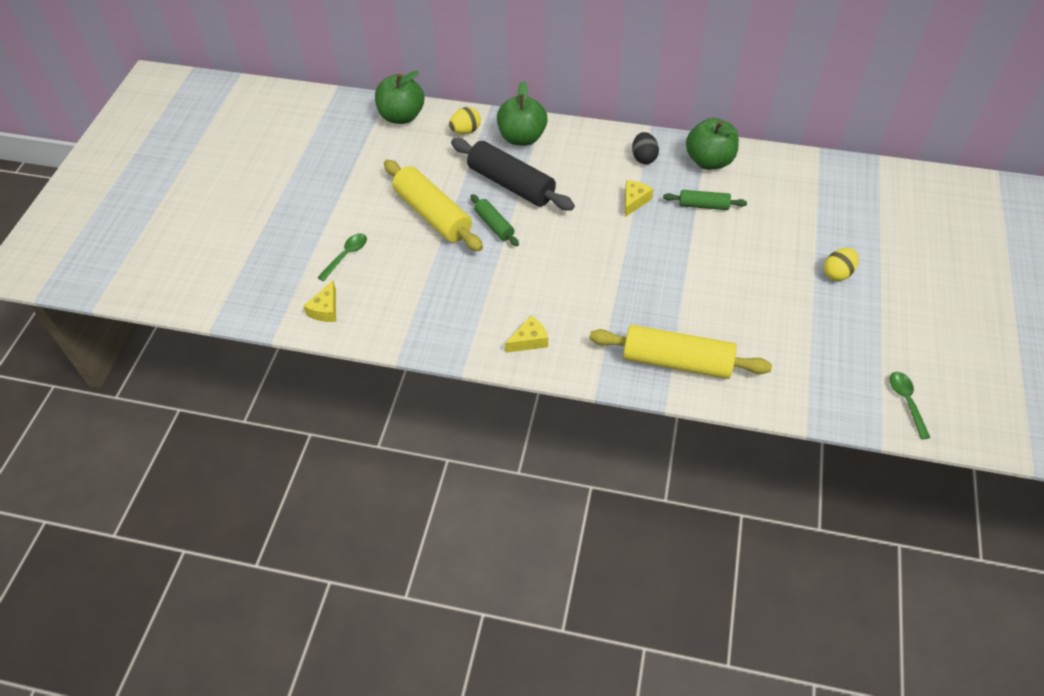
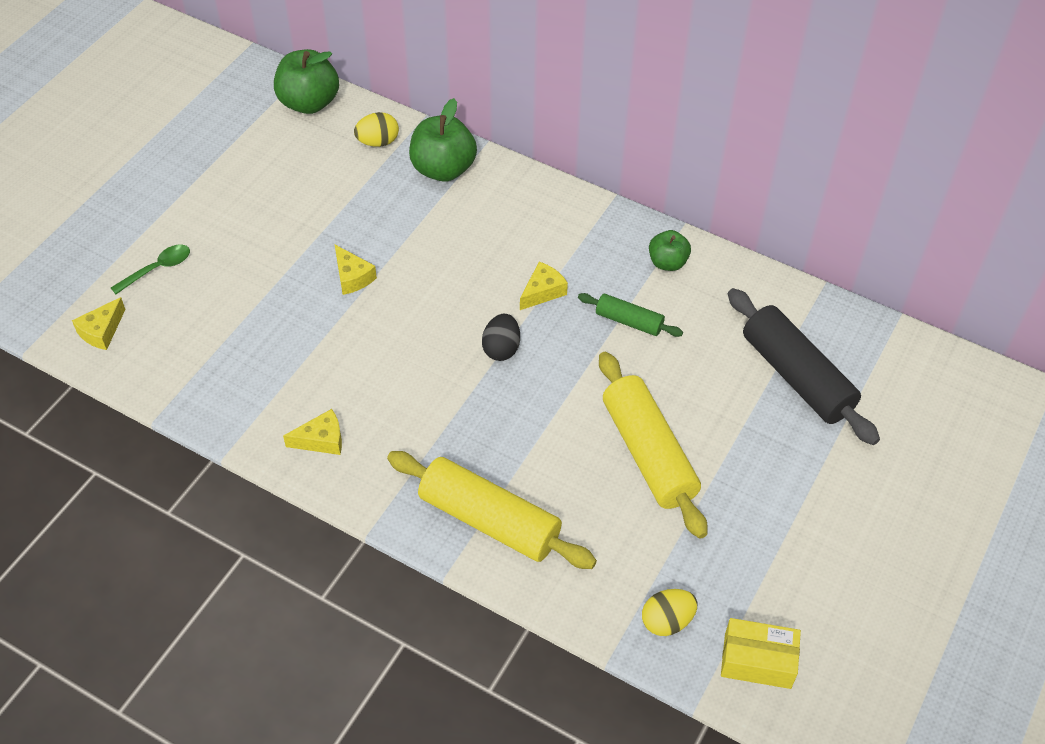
camera: 15 degrees right, 0 degrees up
(433, 214) = (285, 243): yellow rolling pin -> yellow rolling pin (648, 453)
(494, 225) = (352, 277): green rolling pin -> yellow cheese
(511, 184) = (399, 228): black rolling pin -> black rolling pin (796, 376)
(644, 158) = (584, 236): black egg -> black egg (501, 348)
(709, 161) = (667, 262): green apple -> green apple, size x0.59
(837, 273) = (757, 462): yellow egg -> yellow egg (667, 621)
(906, 401) = (757, 661): green spoon -> yellow box

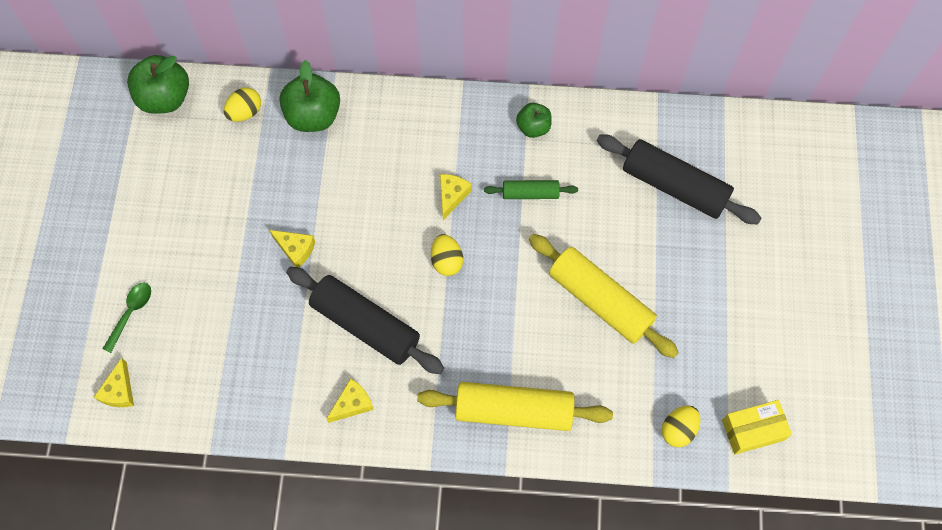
camera: 25 degrees left, 15 degrees up
(380, 373) = (365, 325): none -> black rolling pin
(501, 348) = (446, 261): black egg -> yellow egg

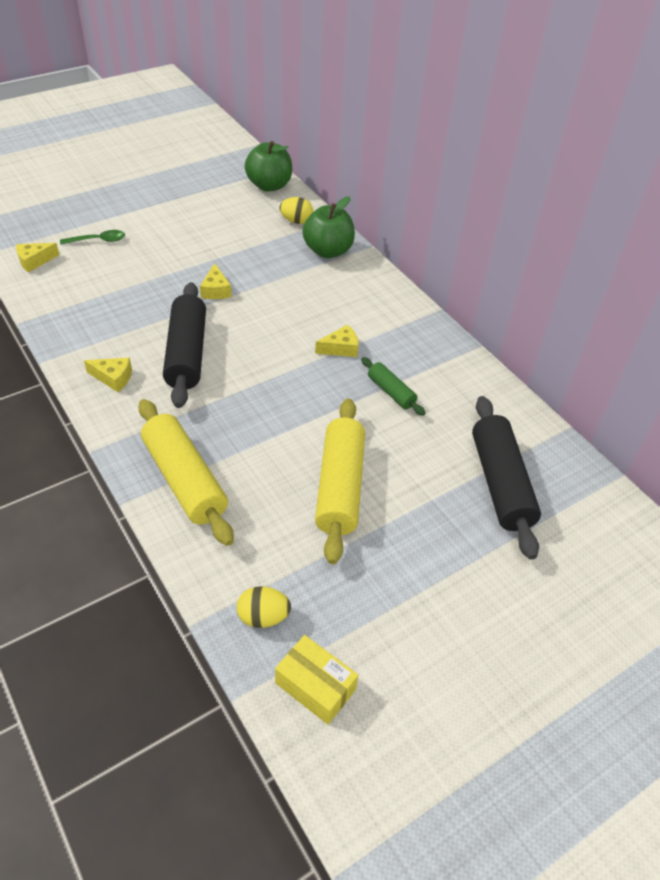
camera: 50 degrees right, 20 degrees down
(446, 261) = (283, 372): yellow egg -> none
(533, 127) = (449, 365): green apple -> none

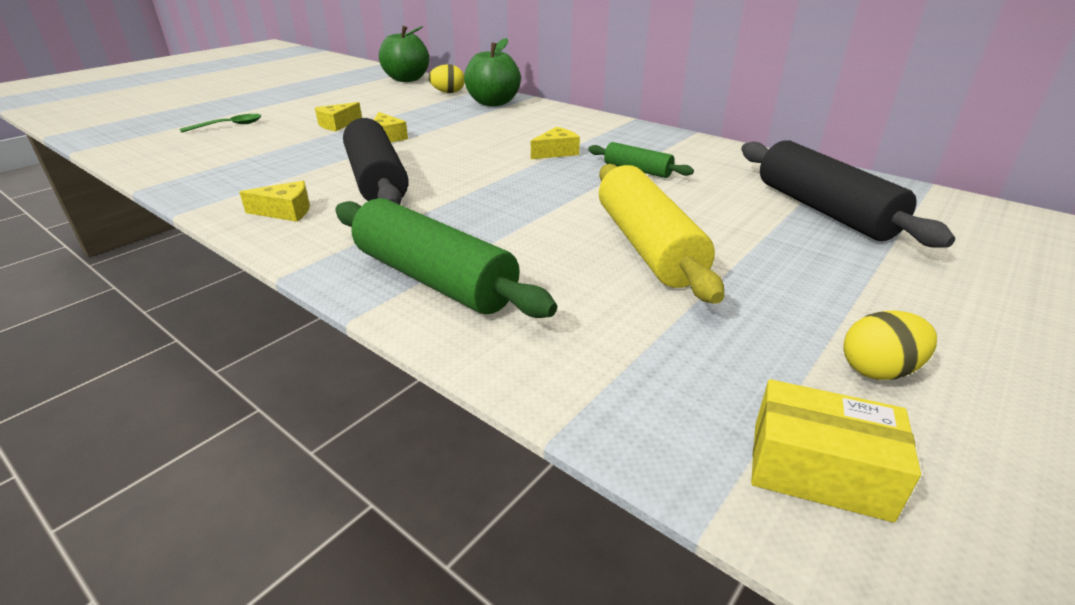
camera: 15 degrees left, 15 degrees down
(34, 261) = (149, 147): yellow cheese -> yellow cheese (337, 124)
(185, 480) = (434, 279): yellow rolling pin -> green rolling pin
(263, 617) = (657, 399): yellow egg -> yellow egg (878, 370)

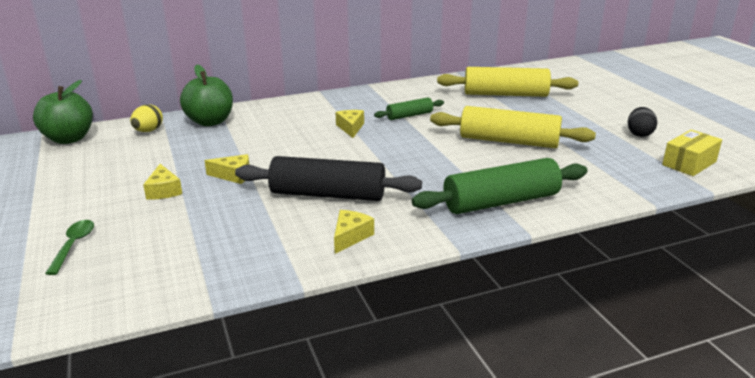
camera: 60 degrees left, 5 degrees down
(824, 210) = (505, 94): black rolling pin -> yellow rolling pin
(878, 370) = (639, 134): yellow egg -> black egg

